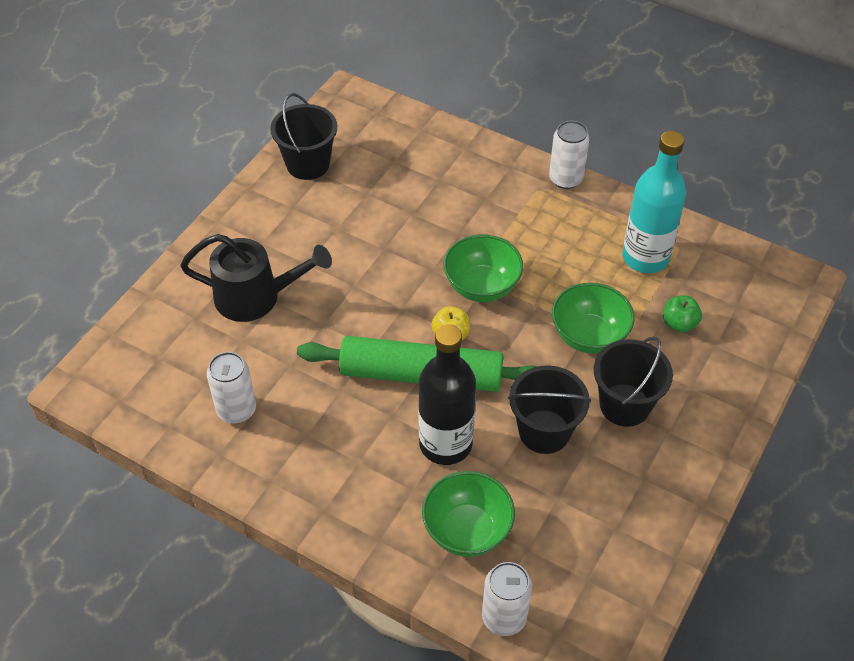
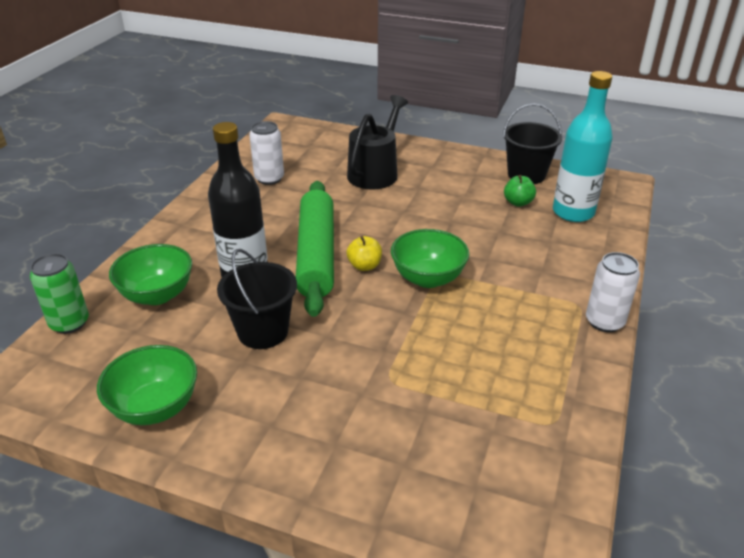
camera: 80 degrees right, 15 degrees down
(257, 297) = (376, 172): black watering can -> black watering can turned 150 degrees counterclockwise
(504, 617) = (69, 323): white can -> green can
(589, 336) = (387, 354): green bowl -> green bowl (155, 407)
(625, 405) = (302, 387): black bucket -> none
(645, 257) = (518, 393): turquoise bottle -> turquoise bottle (573, 212)
(679, 323) = (427, 428): green apple -> green apple (518, 202)

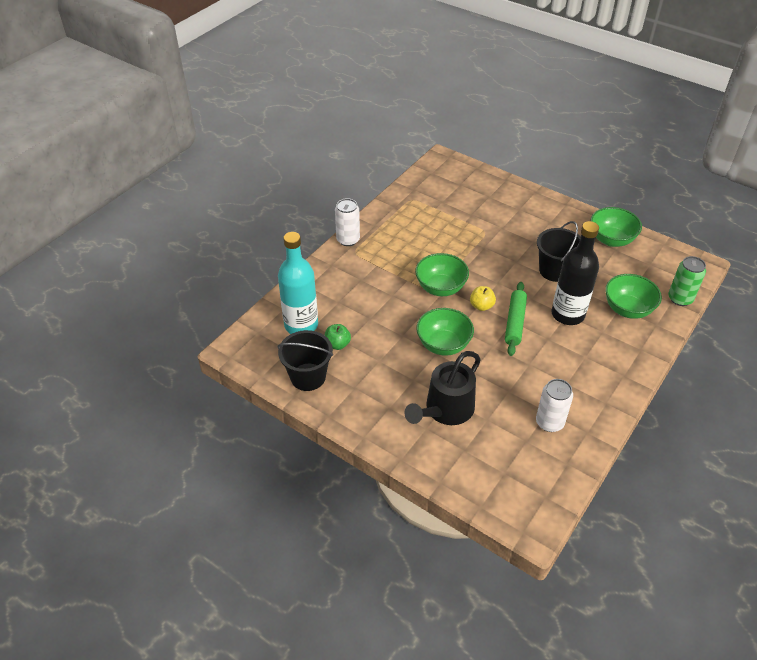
camera: 165 degrees left, 10 degrees up
(316, 255) = (515, 322): green rolling pin -> green rolling pin, size x0.61
(398, 220) = (443, 345): none -> green bowl

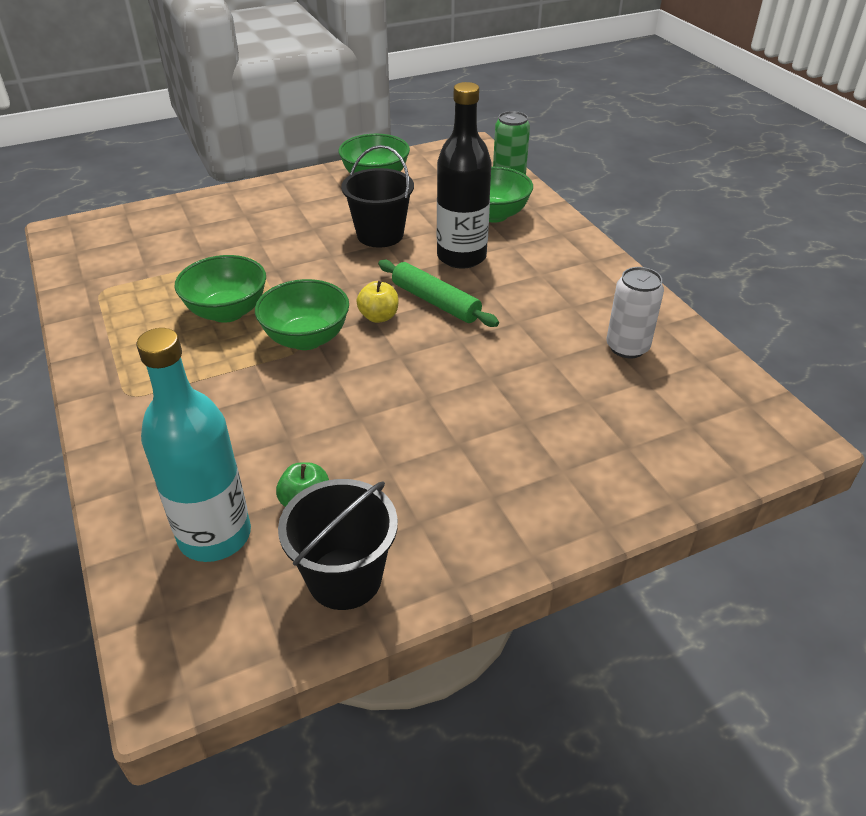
camera: 60 degrees left, 5 degrees down
(348, 240) = (92, 391): white can -> none
(443, 345) = (417, 383): green bowl -> green bowl (227, 312)
(445, 410) = (542, 435): black watering can -> none

